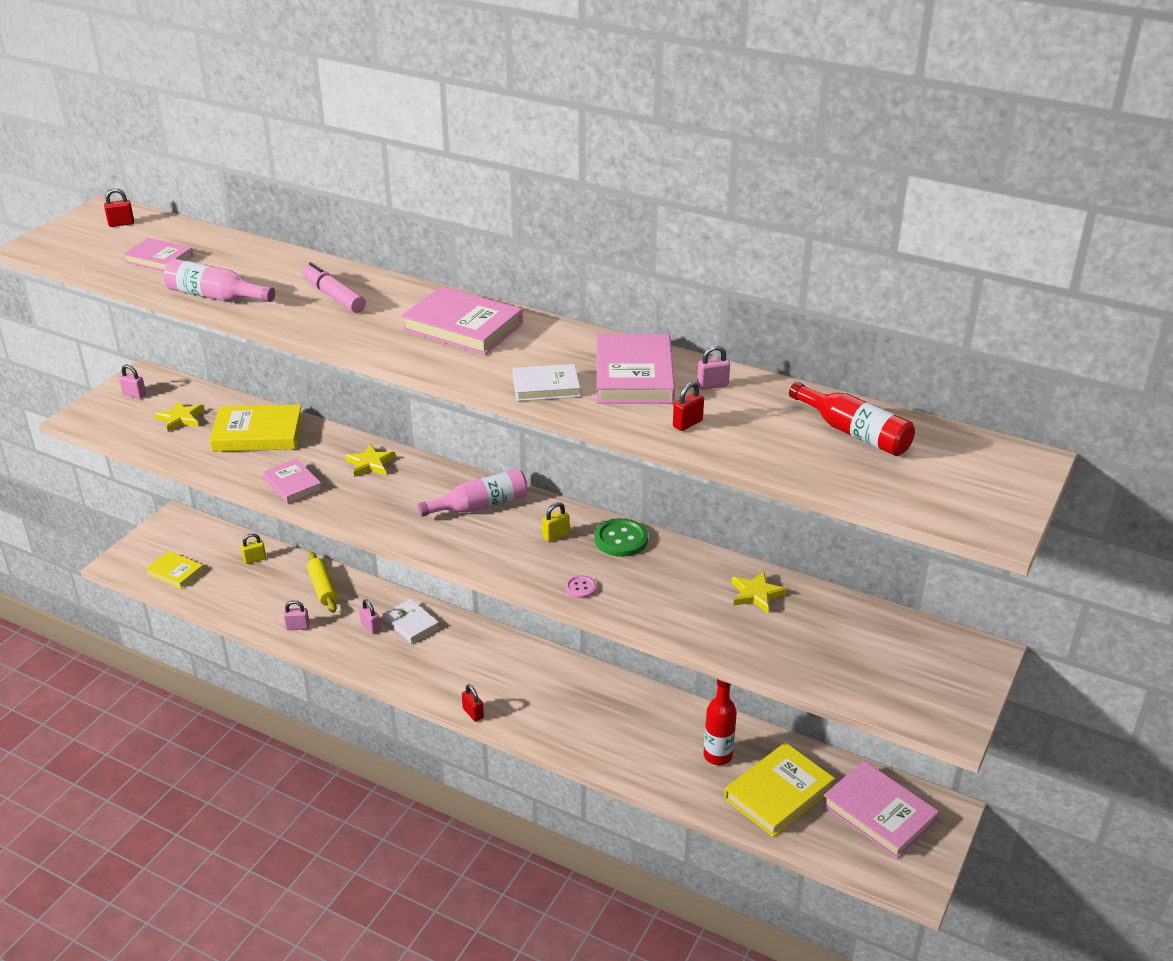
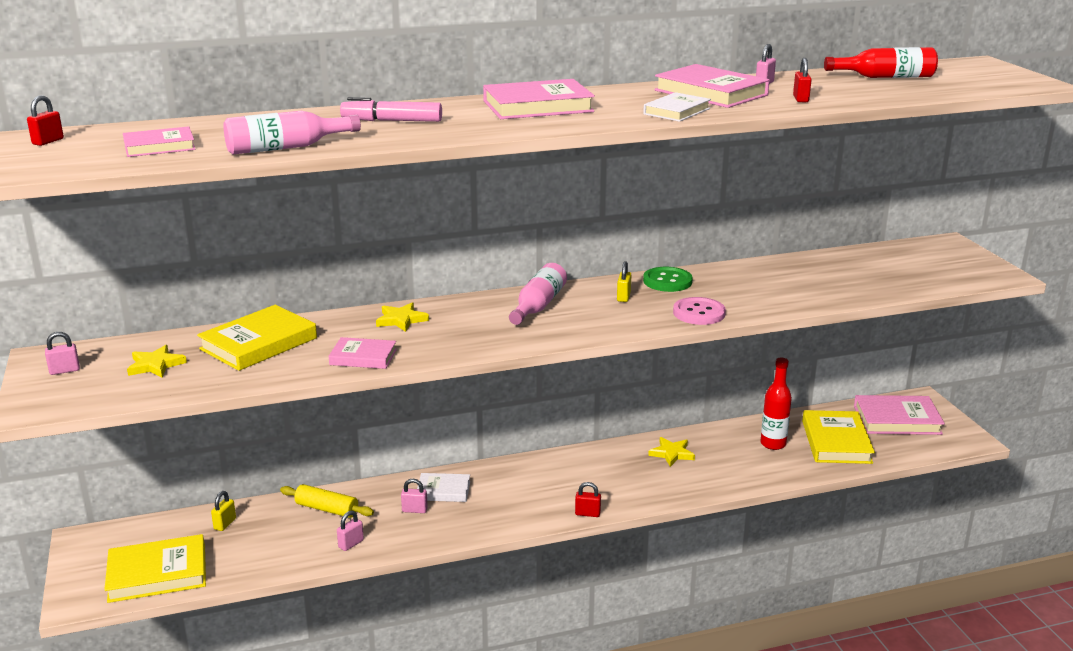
camera: 45 degrees left, 10 degrees down
(175, 572) = (157, 573): yellow book -> yellow book, size x1.66
(580, 588) = (699, 313): pink button -> pink button, size x1.77
(756, 594) = (797, 270): yellow star -> yellow star (672, 454)

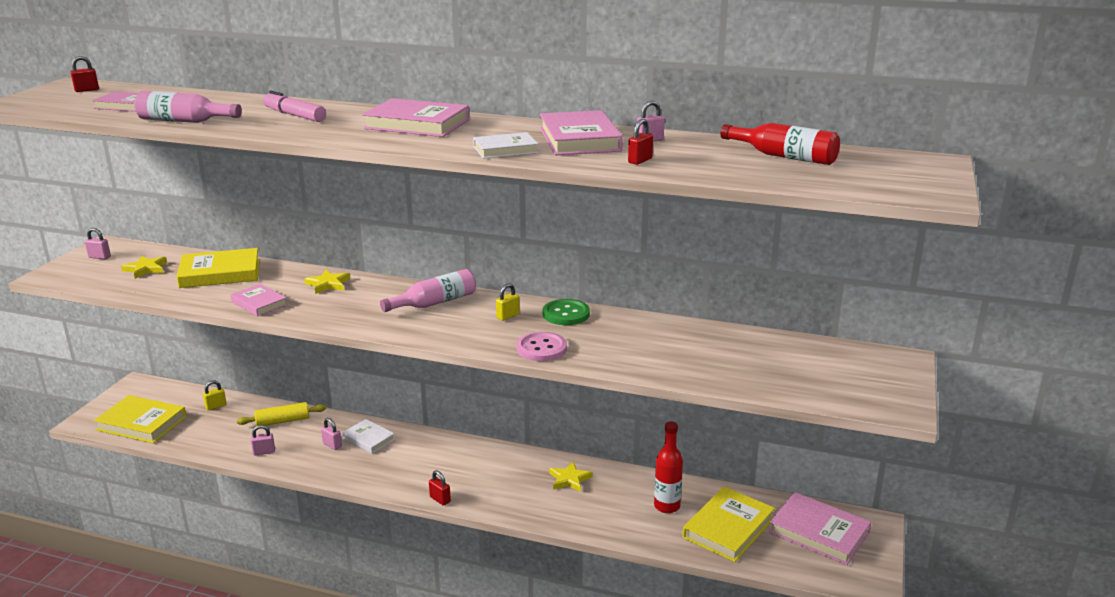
camera: 35 degrees right, 0 degrees up
(327, 509) = (282, 421): yellow rolling pin -> yellow rolling pin turned 75 degrees counterclockwise

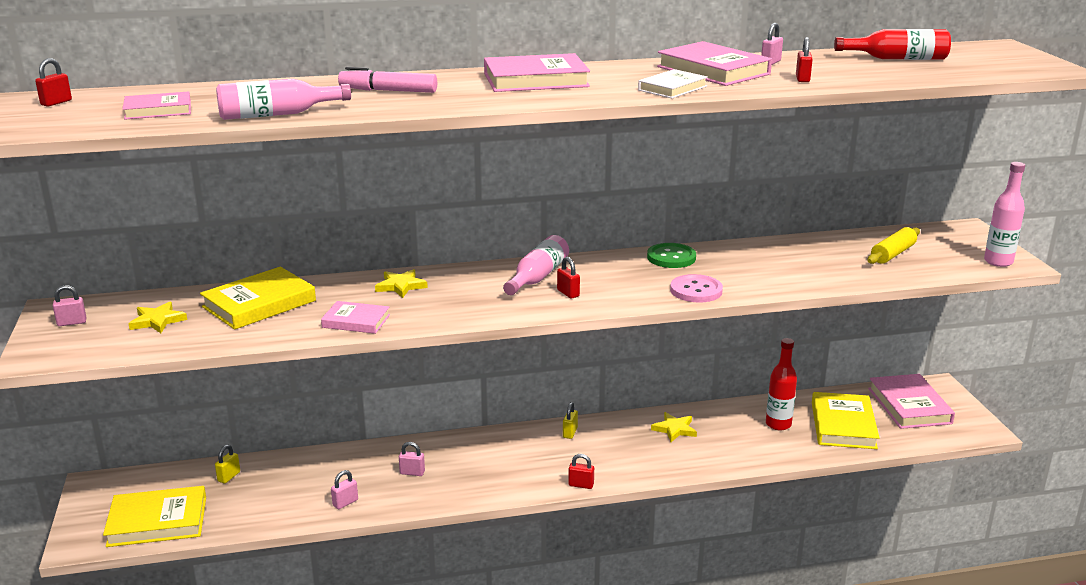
camera: 30 degrees left, 0 degrees up
(282, 421) = (328, 467): yellow rolling pin -> yellow rolling pin (893, 254)
(368, 439) = (443, 455): white book -> none
(436, 322) = (568, 293): none -> red padlock
(508, 316) = (624, 272): yellow padlock -> yellow padlock (570, 433)
(819, 532) = (909, 406): pink book -> pink book turned 75 degrees clockwise
(882, 401) = (998, 262): none -> pink bottle

